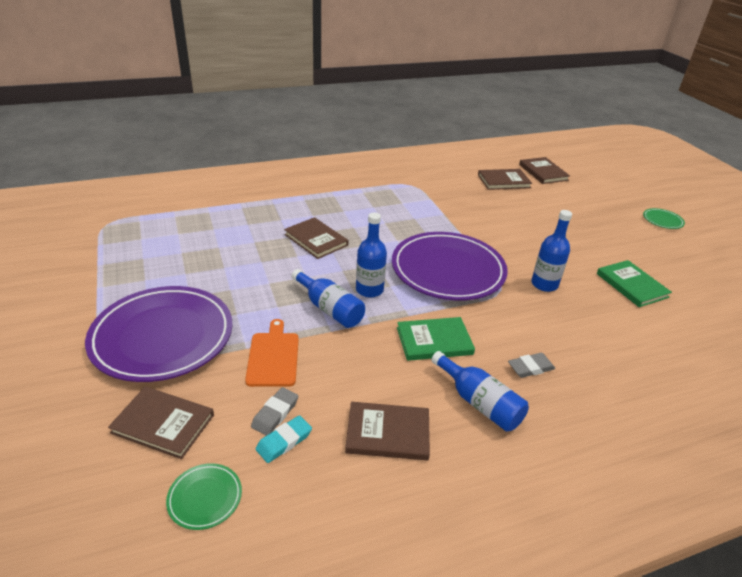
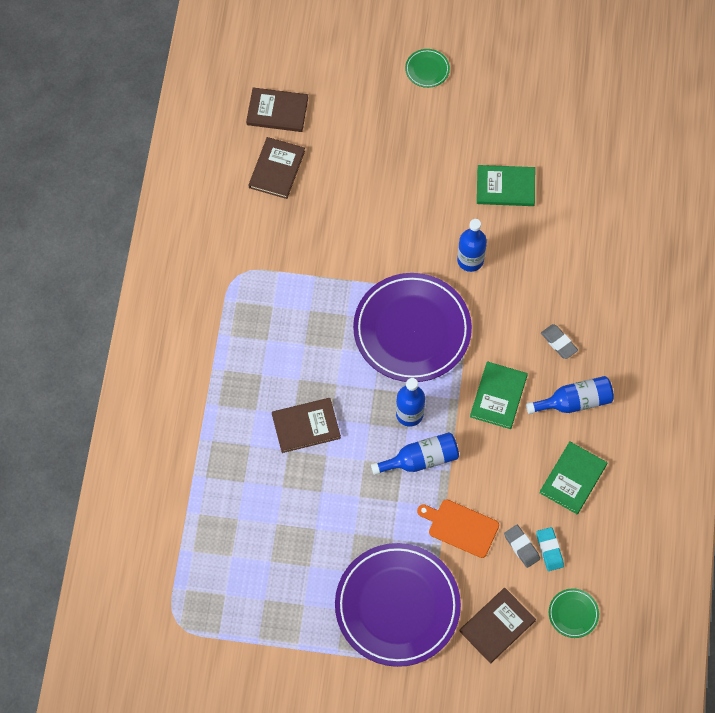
camera: 60 degrees left, 30 degrees up
(388, 433) = (573, 478): brown book -> green book
(530, 368) = (558, 343): grey eraser -> grey eraser turned 45 degrees counterclockwise

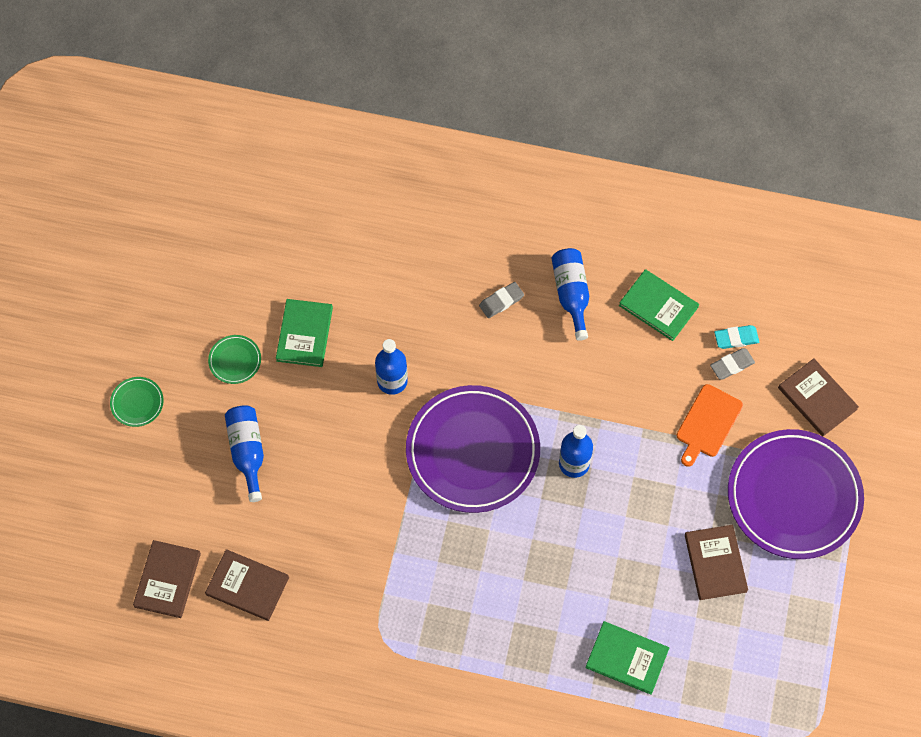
camera: 85 degrees left, 0 degrees up
(306, 426) = (581, 576): brown book -> brown book (715, 563)
(420, 459) = (628, 457): blue bottle -> blue bottle (247, 452)
(498, 396) = (559, 369): green book -> green book (627, 658)
(573, 614) = (805, 324): green plate -> green plate (235, 360)

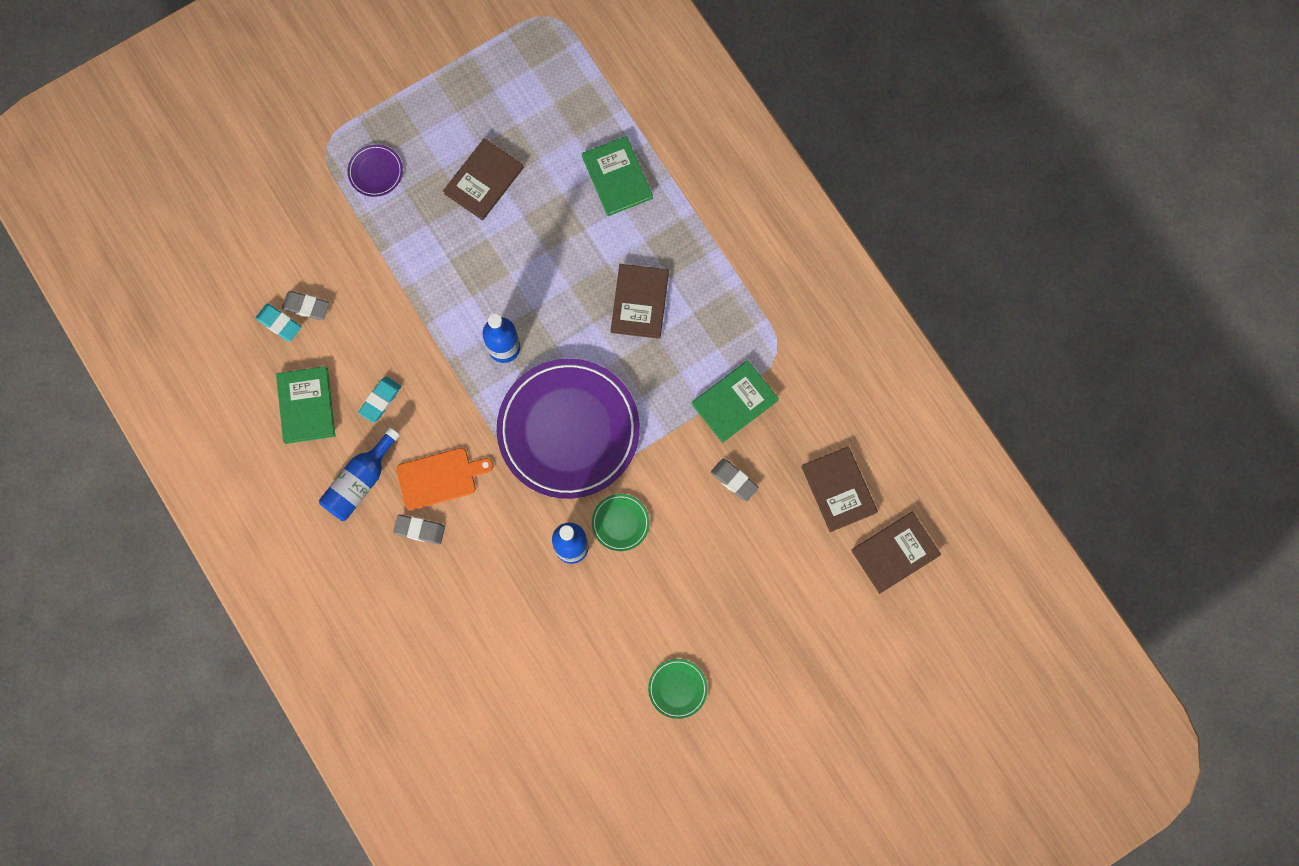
camera: 135 degrees left, 10 degrees up
(137, 403) = (789, 728): green plate -> green plate (620, 523)
(247, 452) = (740, 598): blue bottle -> none
(304, 334) = (600, 657): green book -> green book (734, 402)
(326, 524) = (734, 480): none -> grey eraser
(616, 353) = (380, 400): none -> turquoise eraser
(708, 423) = (374, 281): orange cutting board -> orange cutting board (439, 478)
(794, 496) = (375, 172): purple plate -> purple plate, size x0.40
(817, 398) = (275, 222): brown book -> brown book (639, 302)

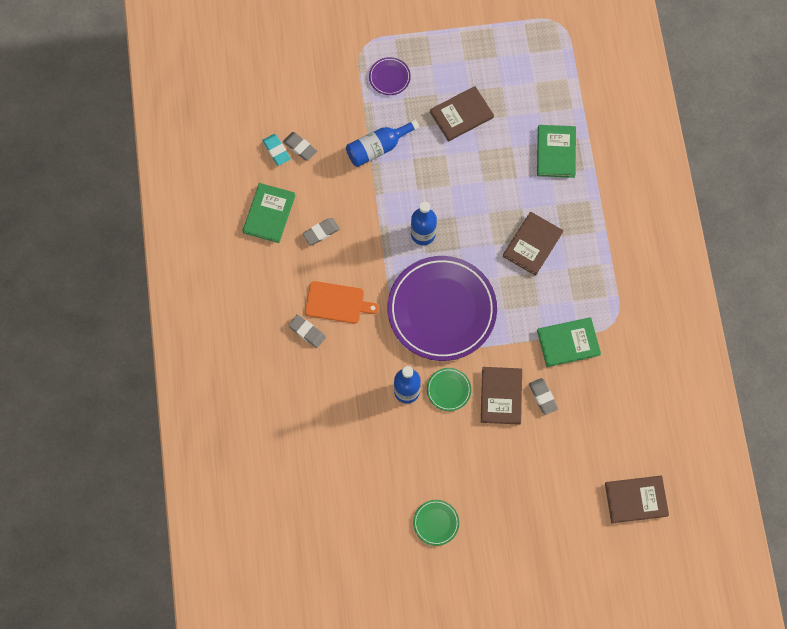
camera: 25 degrees right, 5 degrees down
(360, 481) = (282, 281): blue bottle -> blue bottle (378, 148)
(380, 400) = (321, 232): turquoise eraser -> grey eraser
(838, 489) = (615, 437): brown book -> brown book (501, 396)

